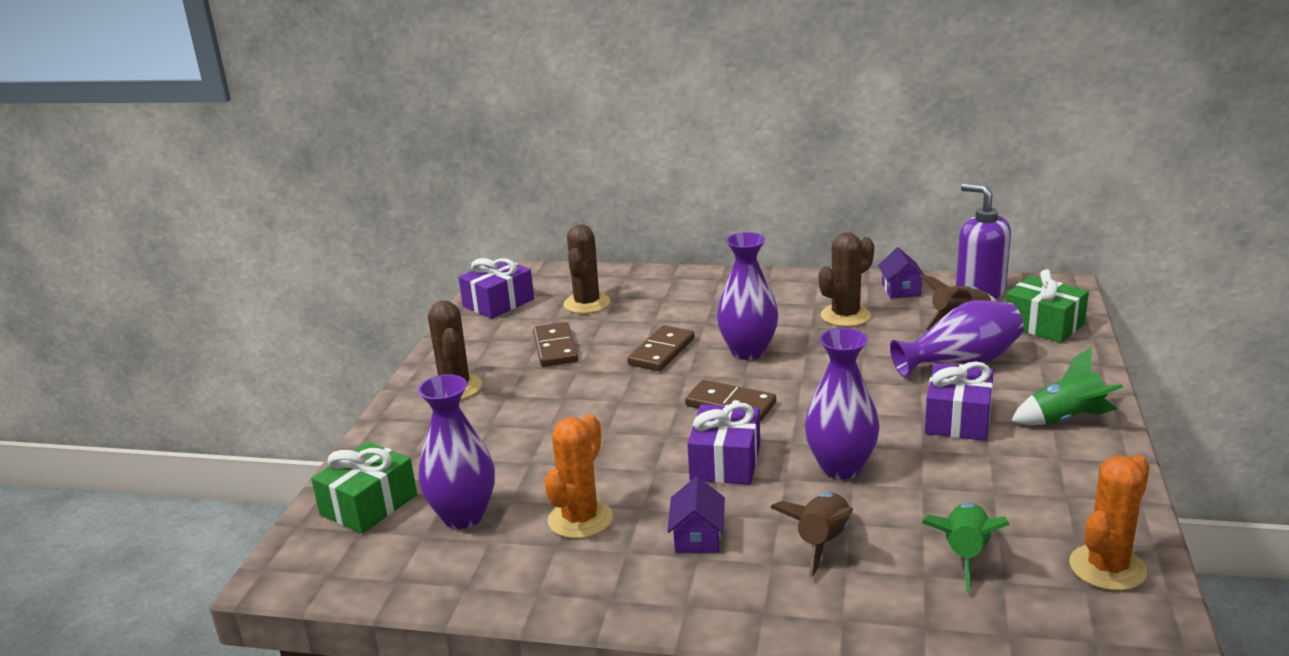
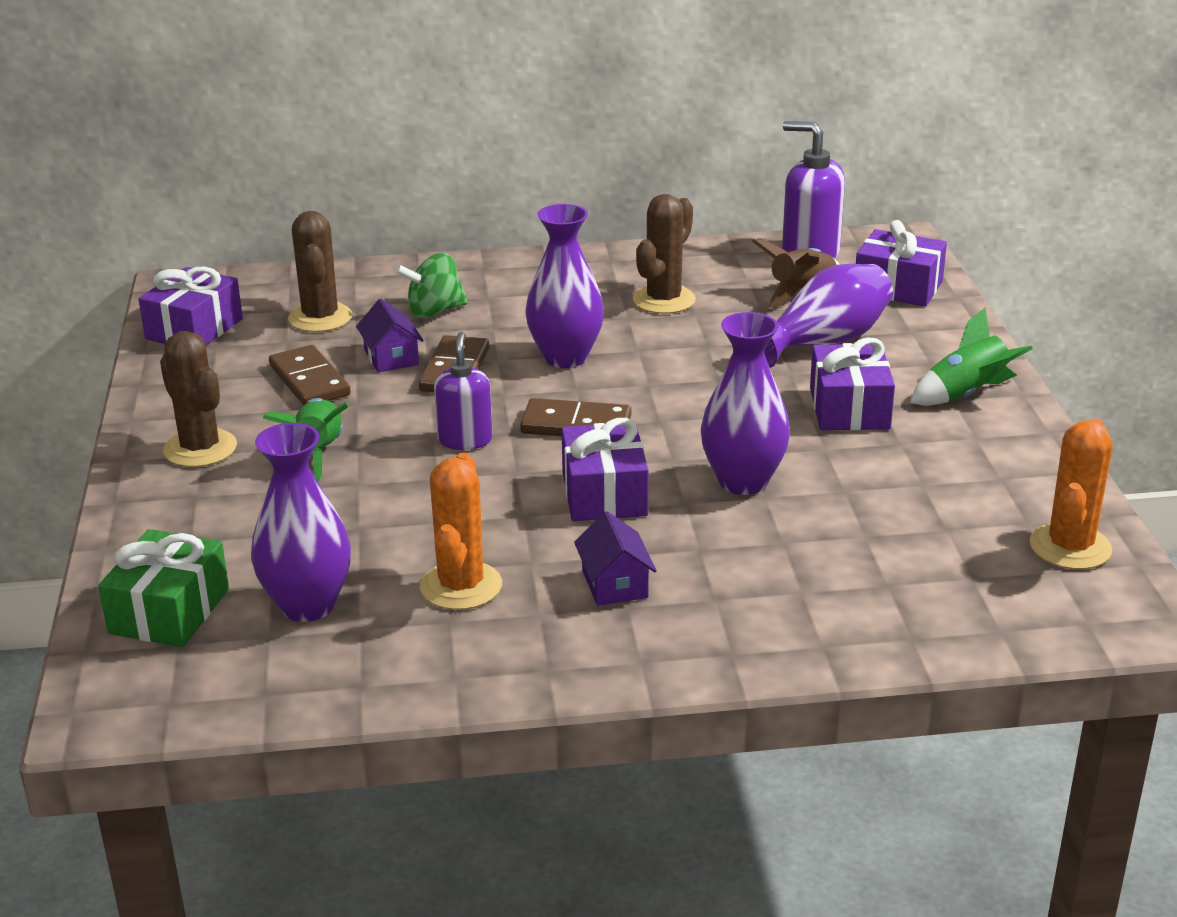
camera: 20 degrees left, 5 degrees up
(642, 405) = (465, 440): none -> purple soap dispenser
(669, 307) = (434, 311): none -> green spinning top
(822, 543) = (761, 569): brown rocket -> none
(901, 290) = (716, 261): purple house -> purple house (391, 357)
(965, 555) = (921, 557): green rocket -> green rocket (318, 452)
(1043, 325) = (898, 287): green gift -> purple gift

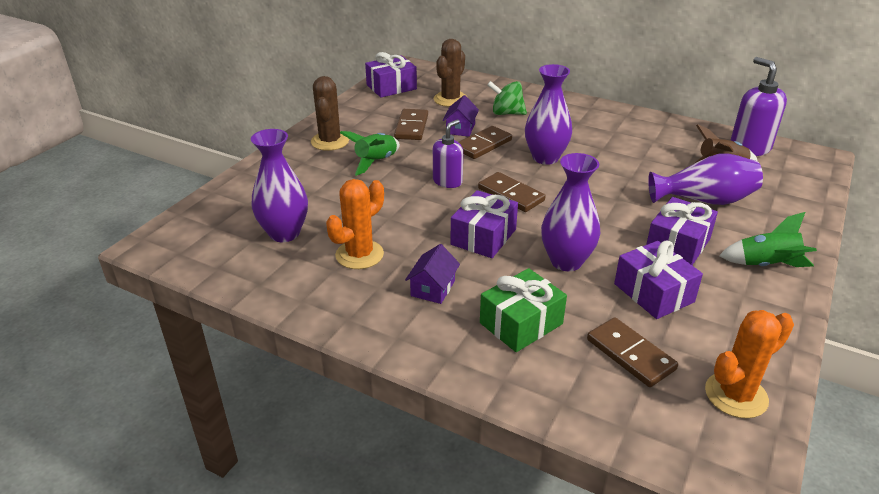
camera: 35 degrees right, 5 degrees up
(169, 611) = (230, 210): green gift -> green gift (521, 323)
(664, 300) = (633, 145): brown cactus -> none
(898, 287) = (788, 184): purple gift -> purple gift (653, 293)
(927, 555) = (630, 354): none -> brown domino

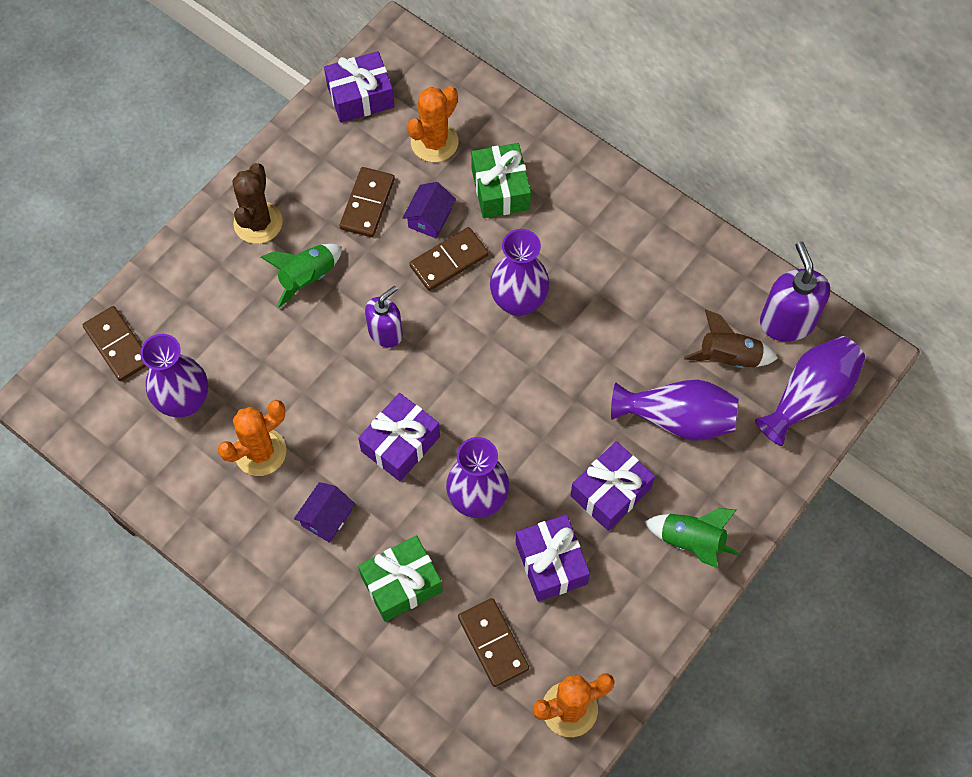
camera: 10 degrees right, 30 degrees up
(450, 99) = (434, 142): brown cactus -> orange cactus
(506, 113) = (500, 189): green spinning top -> green gift
(511, 195) = (453, 371): brown domino -> brown domino (117, 345)
(795, 179) = (809, 396): none -> purple vase

